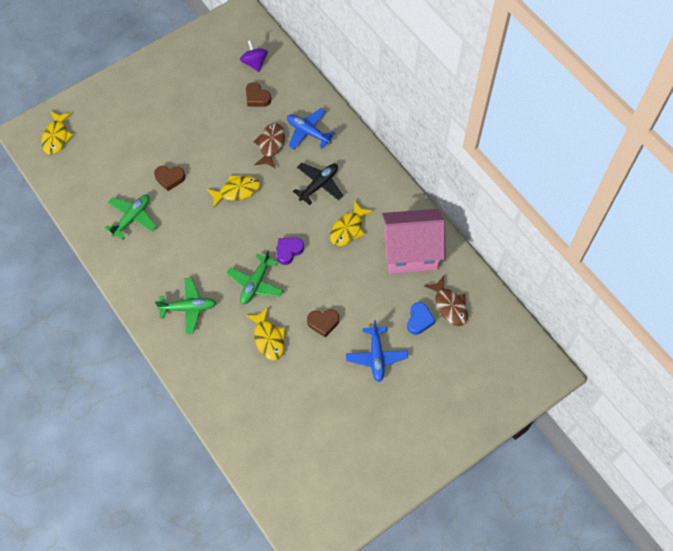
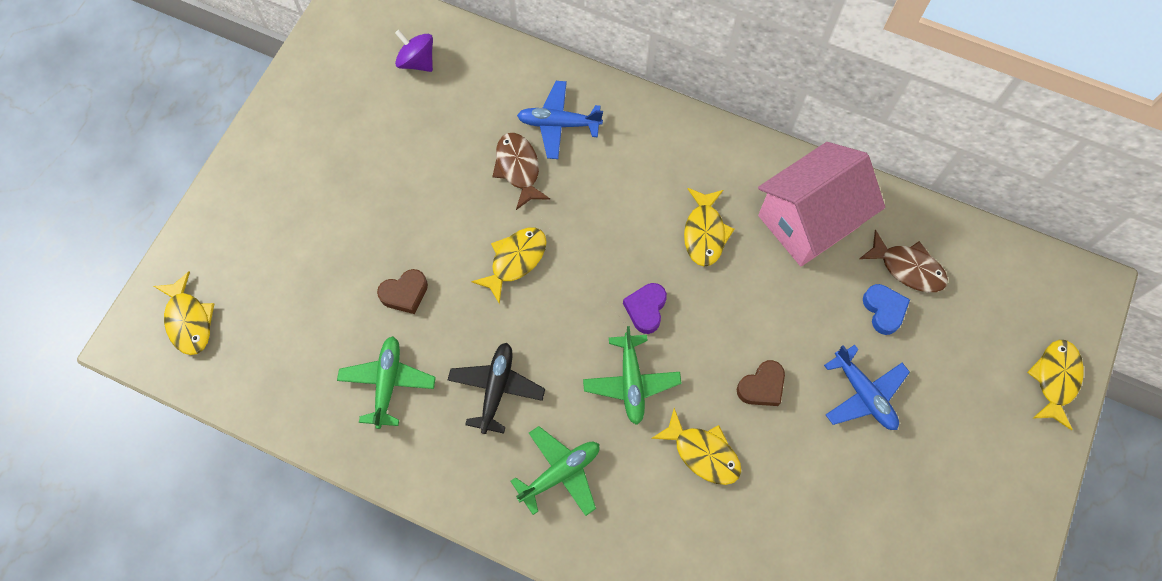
camera: 30 degrees left, 5 degrees up
(257, 98) = (454, 110): brown heart -> none
(319, 185) = (623, 191): black plane -> black plane (496, 389)
(491, 408) = (1055, 379): none -> yellow fish

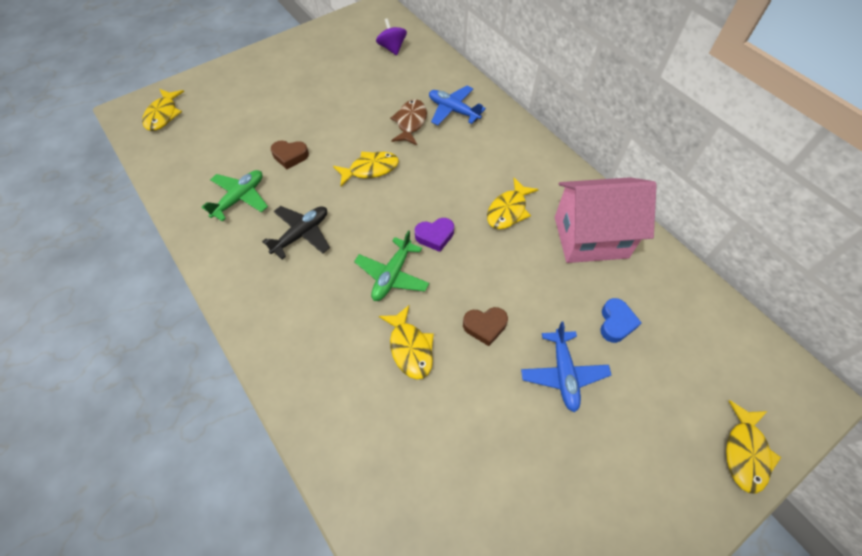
camera: 30 degrees right, 10 degrees down
(560, 473) = (301, 306): green plane -> none
(646, 309) = (435, 236): purple heart -> purple heart turned 150 degrees counterclockwise
(907, 268) = (653, 303): brown fish -> none
(1055, 379) = (745, 452): yellow fish -> yellow fish turned 150 degrees clockwise

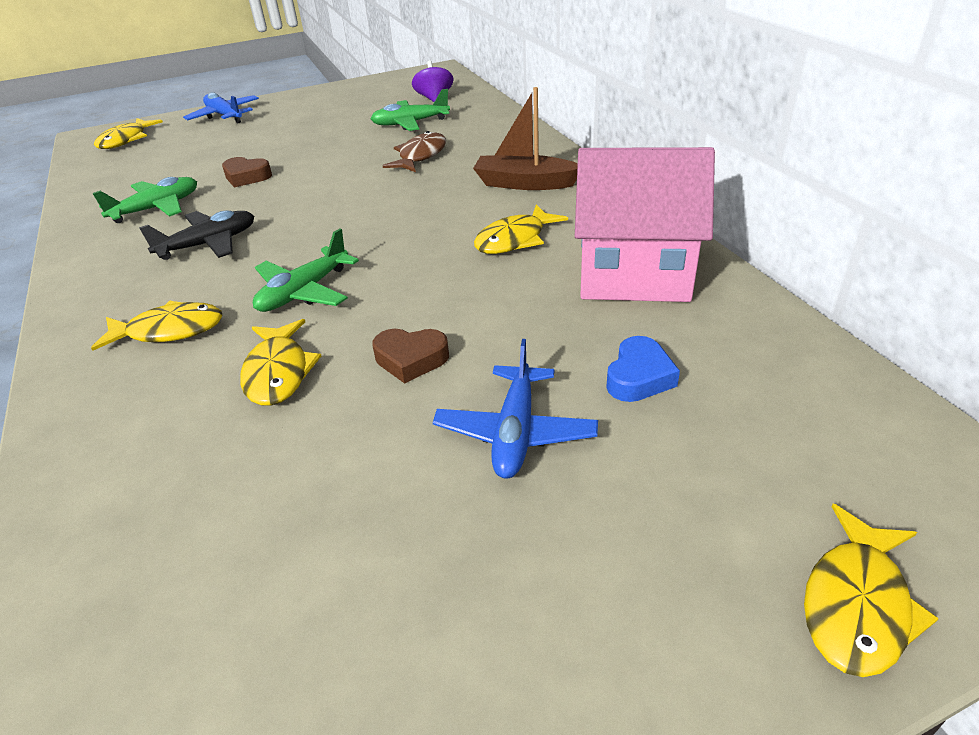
camera: 15 degrees right, 20 degrees down
(370, 169) = (341, 192): yellow fish -> yellow fish (169, 331)
(386, 82) = (410, 123): none -> green plane
(435, 236) = (390, 258): purple heart -> none
(453, 110) = (484, 148): blue plane -> blue plane (225, 116)
(495, 150) = (525, 183): none -> brown boat

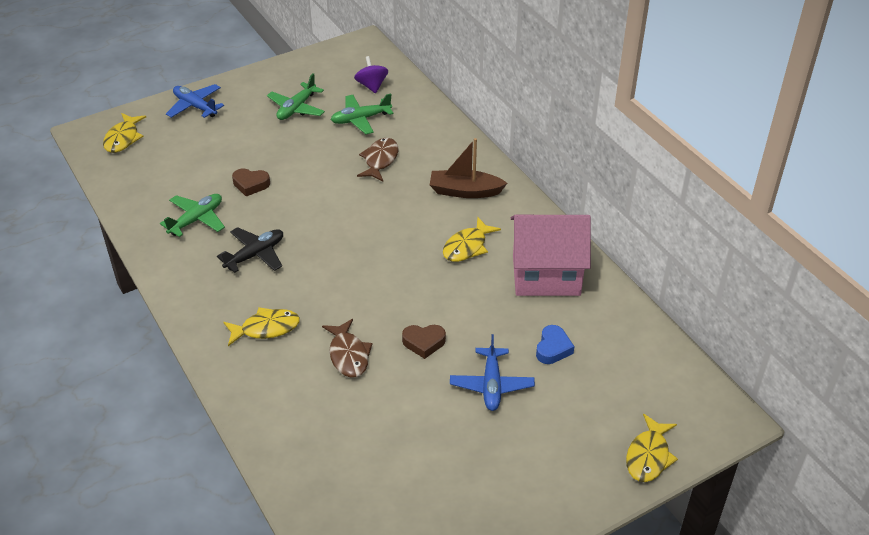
camera: 10 degrees left, 5 degrees up
(278, 372) = (348, 355): yellow fish -> brown fish
(304, 292) = (340, 295): green plane -> green plane (296, 108)

